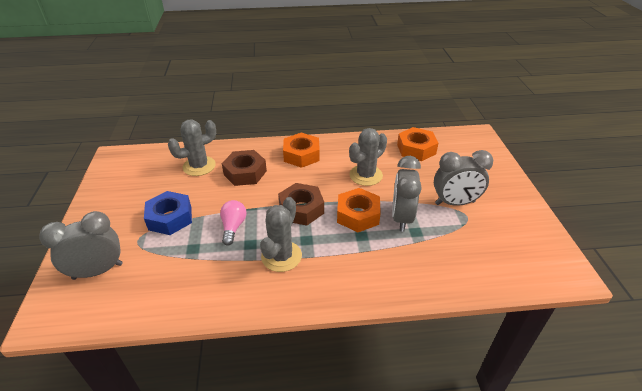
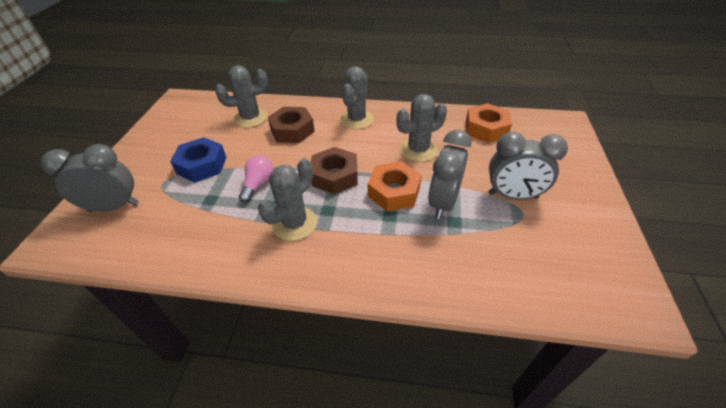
camera: 15 degrees right, 5 degrees up
(301, 155) = (356, 119): orange nut -> grey cactus

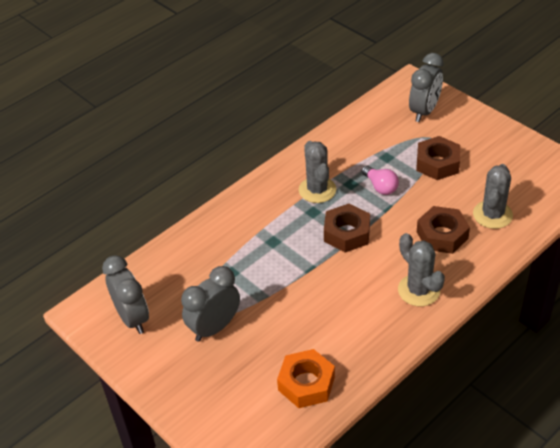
camera: 130 degrees right, 0 degrees up
(202, 165) = (437, 163): blue nut -> brown nut
(394, 192) = (293, 258): orange nut -> none
(418, 150) = (327, 306): grey cactus -> none
(443, 203) = (253, 279): grey clock -> grey clock (132, 318)

